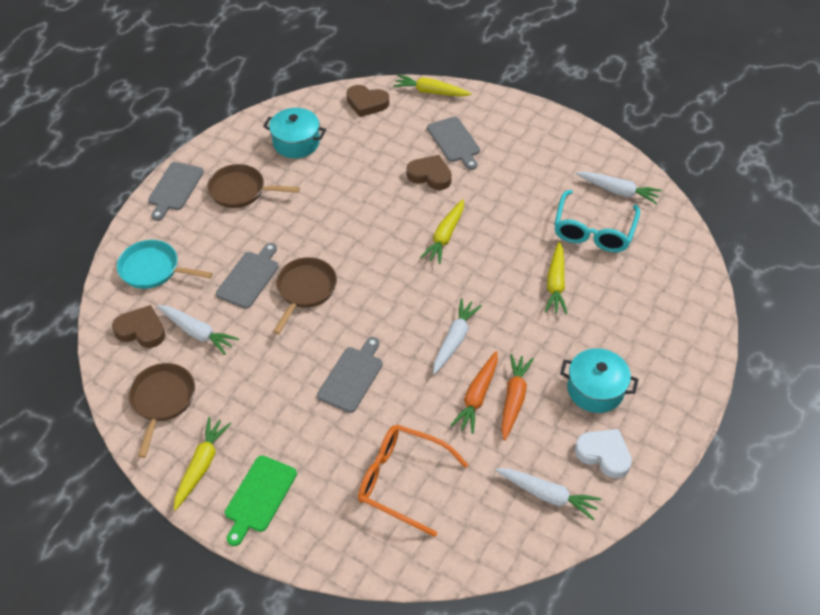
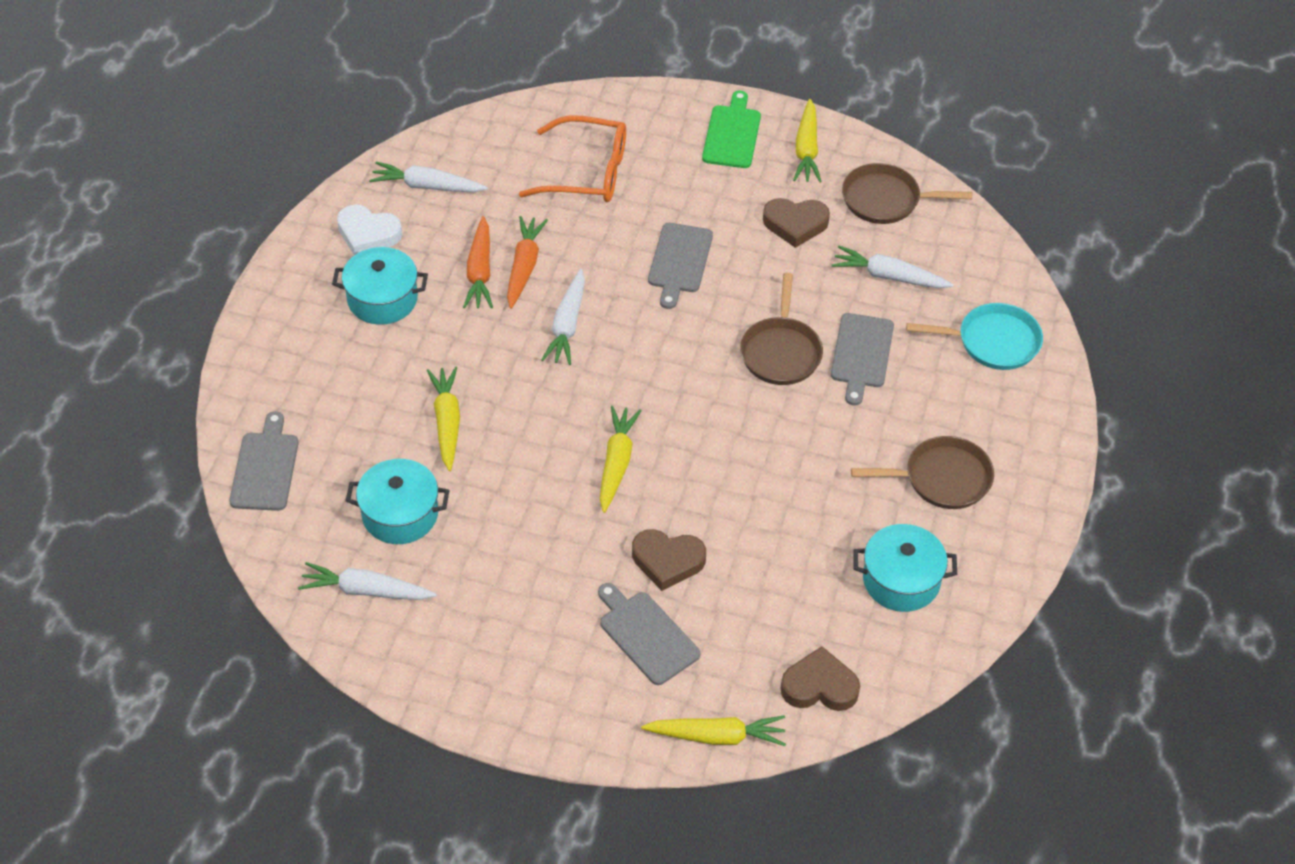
camera: 165 degrees right, 0 degrees up
(141, 330) = (958, 267): brown heart -> brown heart (795, 224)
(162, 400) = (886, 200): brown pan -> brown pan turned 105 degrees clockwise
(175, 188) = (1039, 463): grey cutting board -> grey cutting board (265, 468)
(593, 230) = (400, 514): turquoise glasses -> turquoise pot

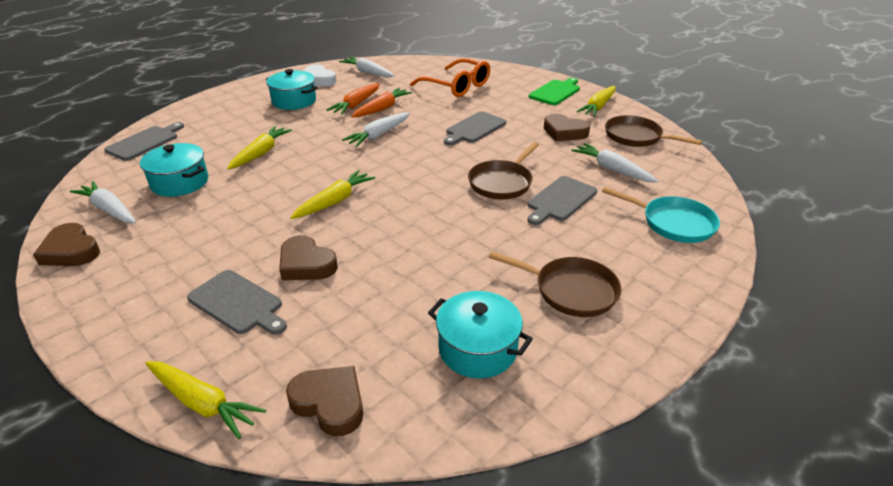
camera: 30 degrees right, 15 degrees down
(396, 659) = (71, 251): none -> brown heart
(646, 635) = (238, 303): grey cutting board -> grey cutting board turned 135 degrees clockwise

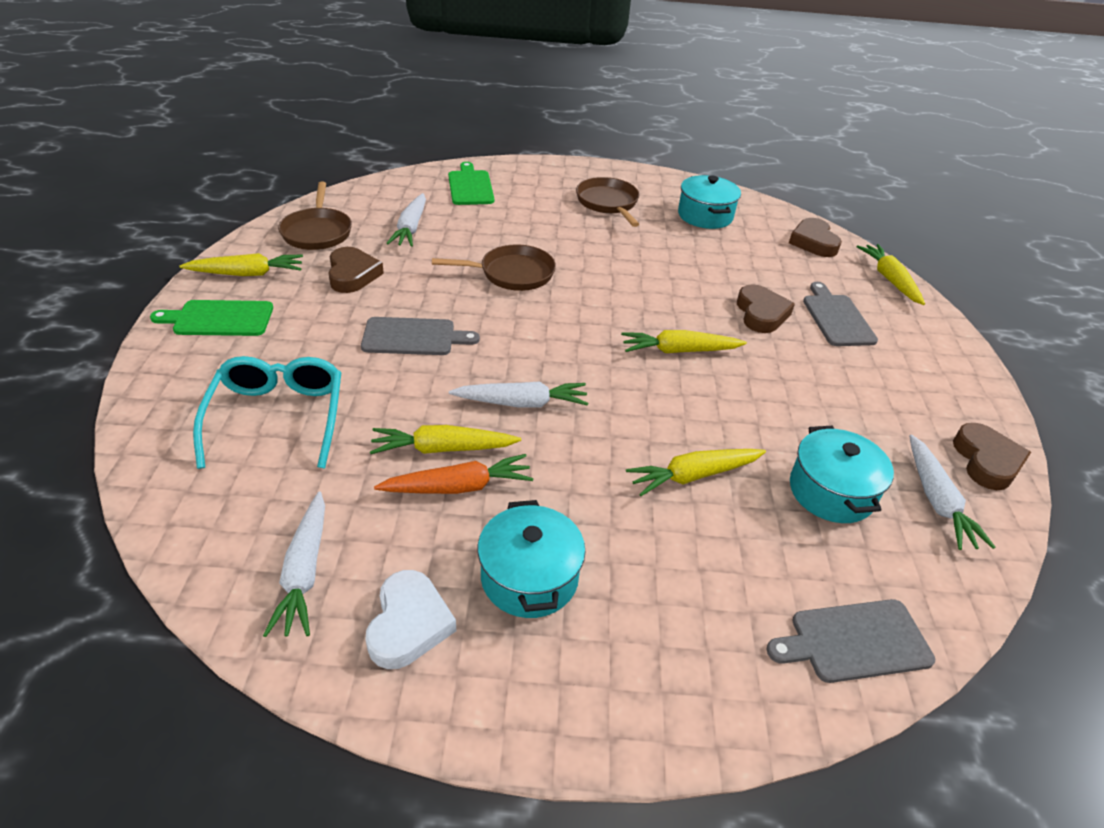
camera: 135 degrees left, 5 degrees up
(382, 109) = (443, 449): orange carrot -> yellow carrot
(456, 86) = (277, 418): orange glasses -> turquoise glasses
(560, 200) = (501, 237): grey cutting board -> none
(673, 223) = (470, 186): turquoise pan -> green cutting board

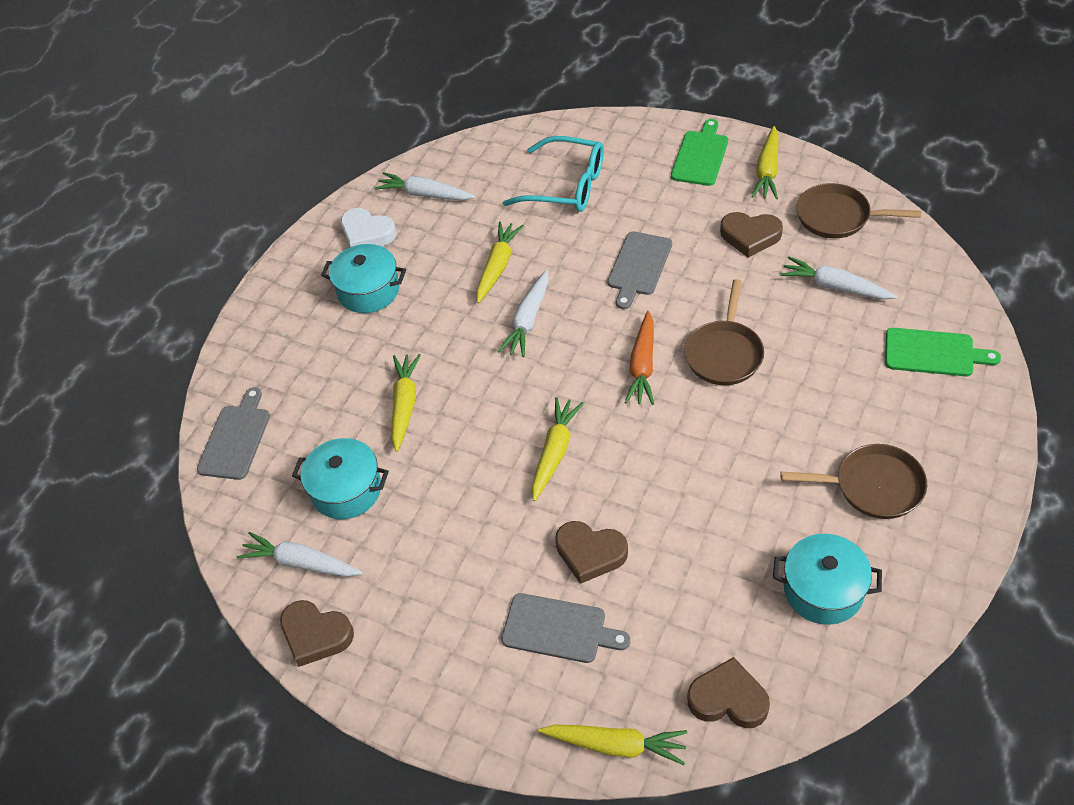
camera: 120 degrees right, 10 degrees up
(458, 487) = (458, 269): orange carrot -> orange carrot (642, 365)

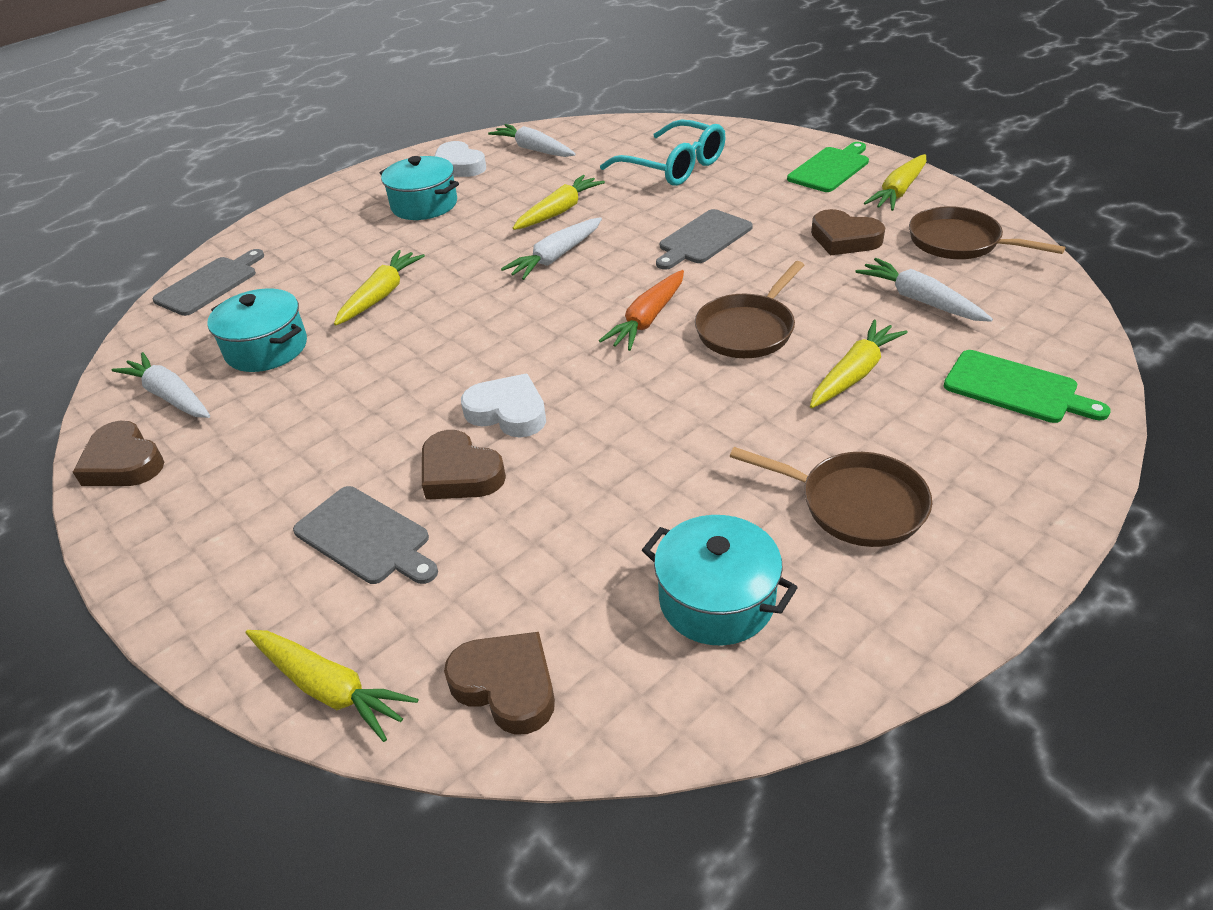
camera: 20 degrees right, 10 degrees down
(554, 452) = (495, 370): yellow carrot -> yellow carrot (854, 374)
(590, 488) = (508, 412): none -> white heart

